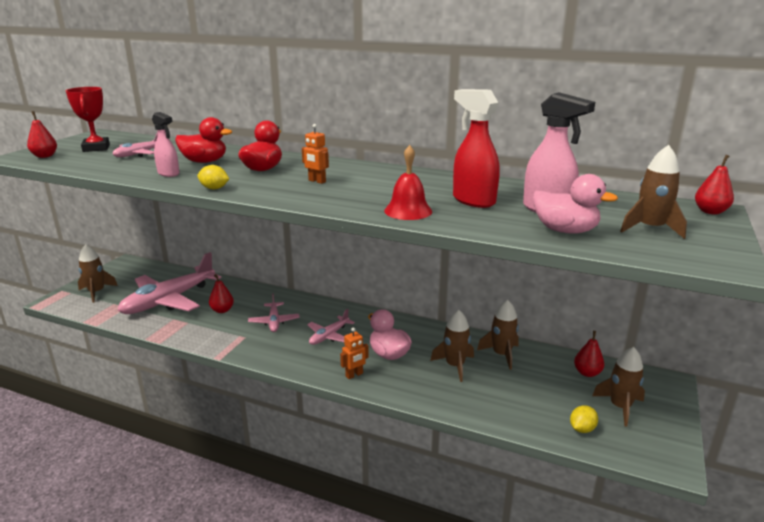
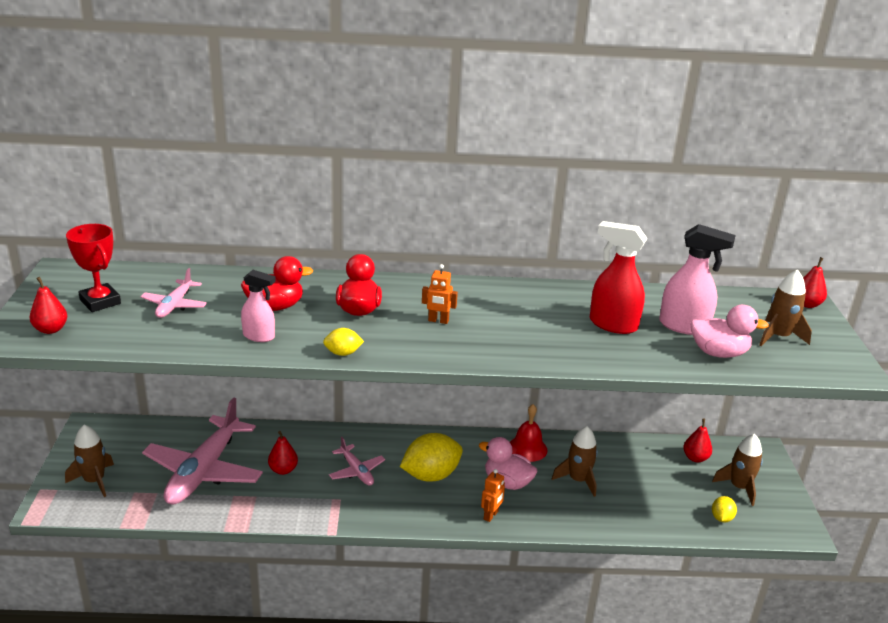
camera: 25 degrees left, 5 degrees up
(329, 336) = (431, 475): pink plane -> yellow lemon
(408, 211) = (569, 351): red bell -> red bell (527, 448)
(501, 355) = (612, 456): brown rocket -> none

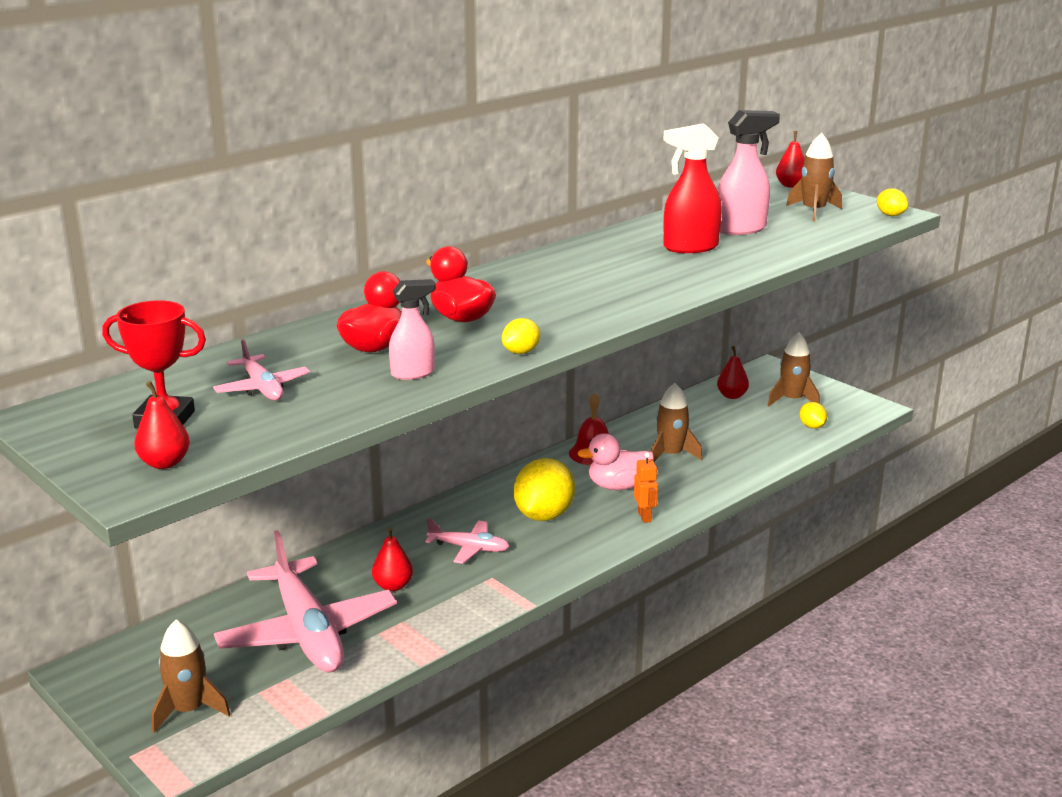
camera: 40 degrees left, 5 degrees down
(438, 321) = (550, 298): orange robot -> none
(718, 353) = (797, 236): pink duck -> none
(844, 370) = (890, 215): none -> yellow lemon

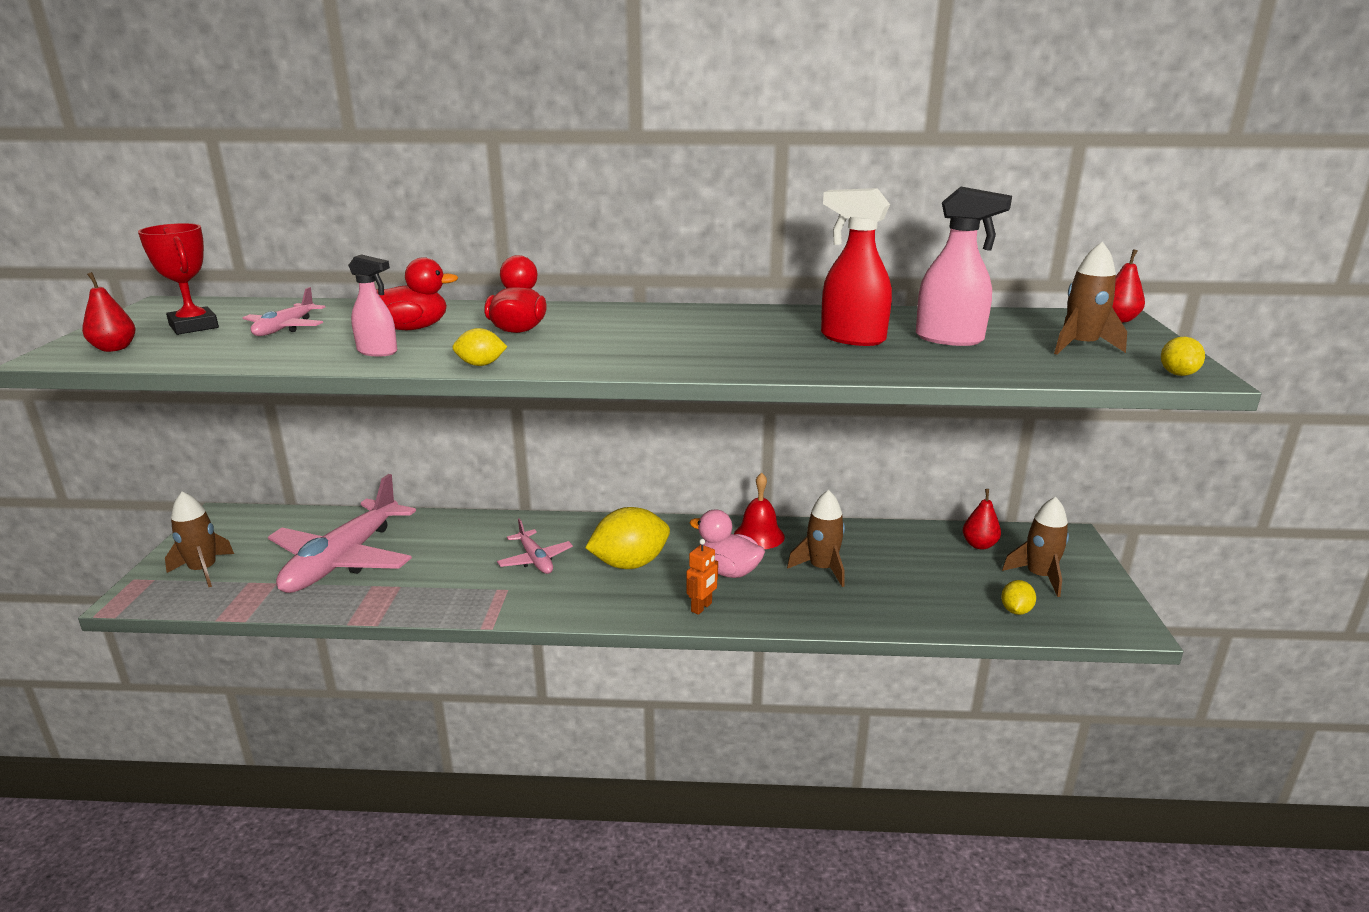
camera: 45 degrees right, 0 degrees up
(393, 586) = (442, 558): red pear -> none

